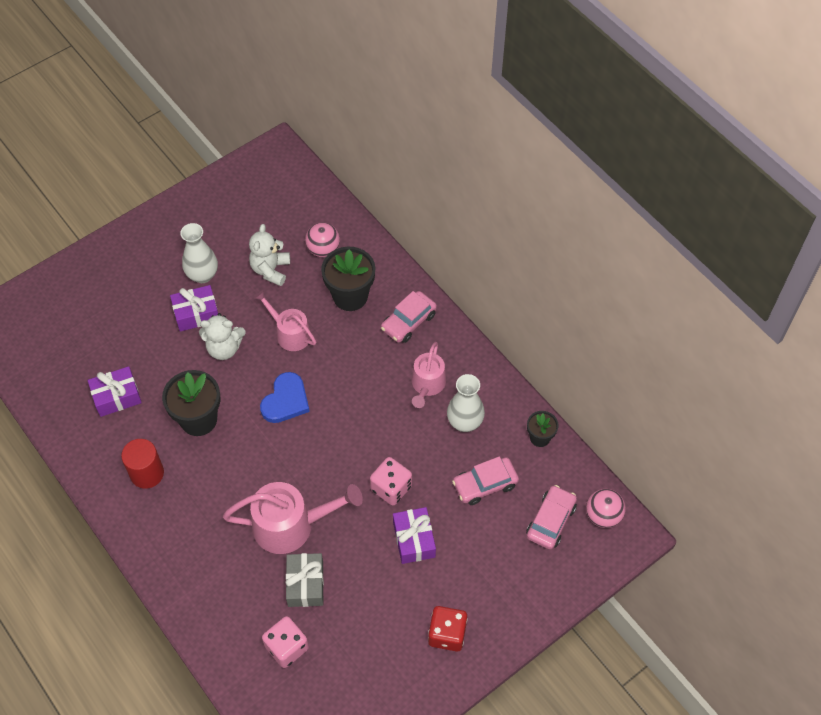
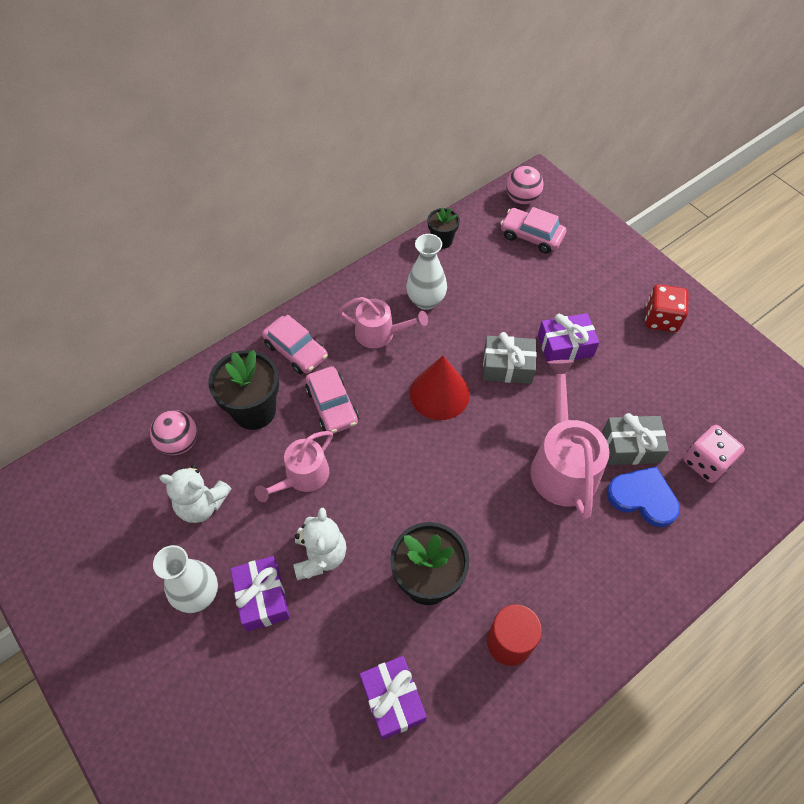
camera: 90 degrees left, 0 degrees up
(286, 400) = (399, 477): blue heart -> blue heart (643, 497)
(363, 431) = (439, 393): none -> red cone
(391, 488) = (507, 366): pink dice -> grey gift
(485, 484) = (497, 285): pink car -> pink car (332, 405)

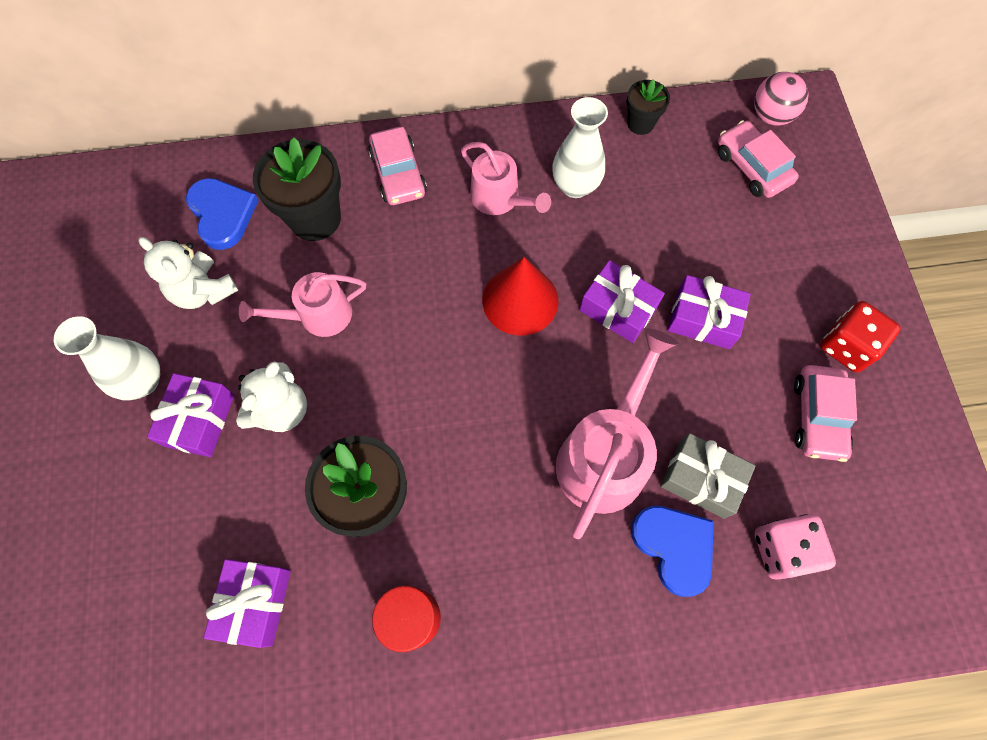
camera: 30 degrees right, 10 degrees up
(179, 442) = (222, 214): pink ball -> blue heart
(332, 405) = (397, 254): pink car -> pink car (818, 417)
(507, 366) = (618, 309): grey gift -> purple gift

